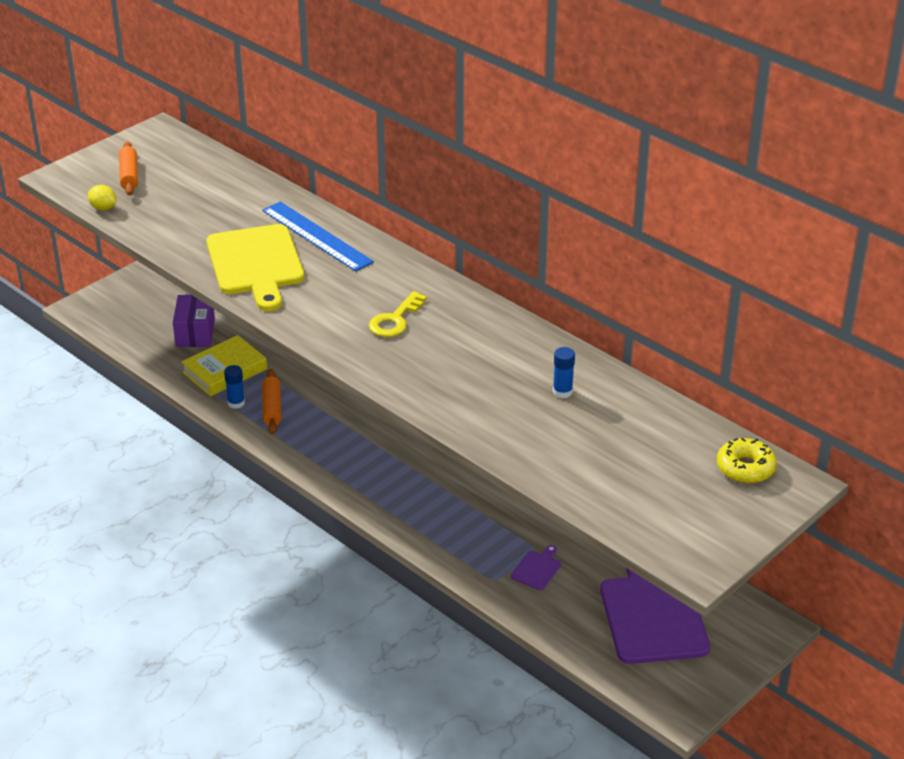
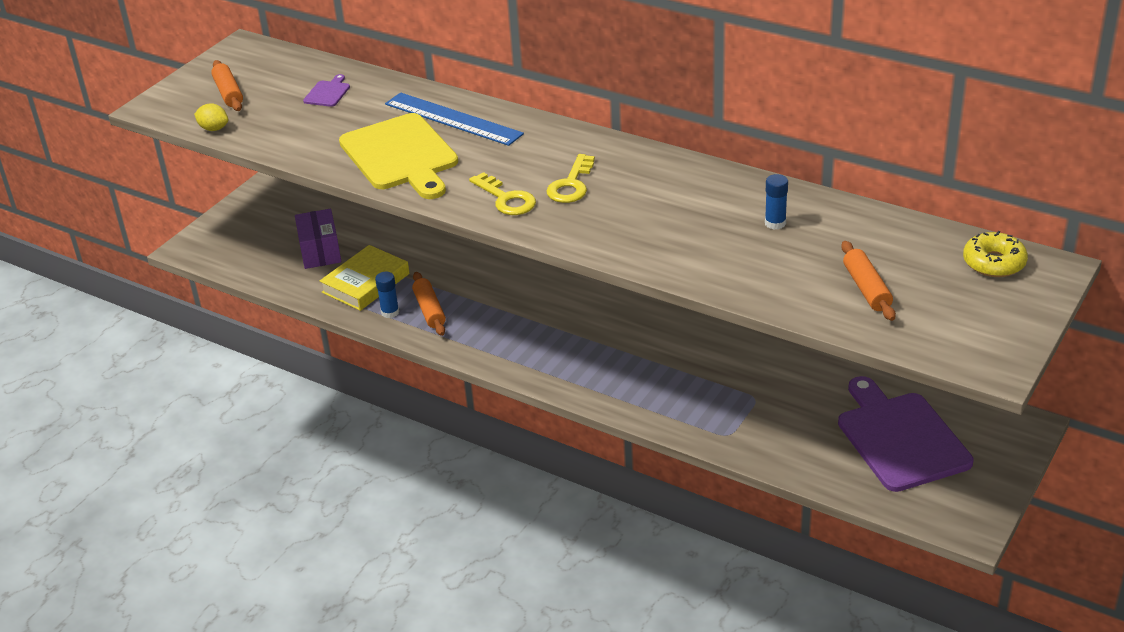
camera: 10 degrees left, 0 degrees up
(331, 323) = (506, 199): none -> yellow key
(537, 569) = (766, 416): purple cutting board -> purple cutting board (328, 93)
(616, 470) = (866, 288): none -> orange rolling pin

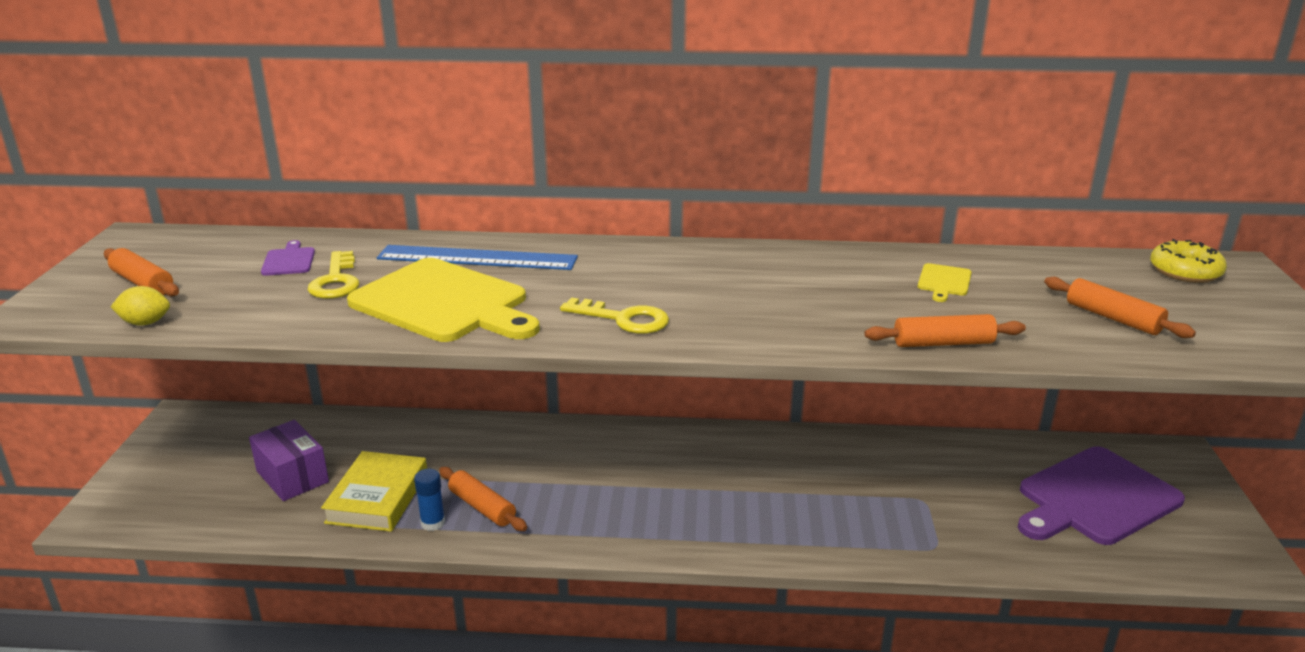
camera: 30 degrees left, 10 degrees down
(571, 184) = (685, 291): yellow key -> yellow key (336, 281)
(707, 275) = (943, 343): none -> orange rolling pin
(775, 223) = (944, 282): blue glue stick -> yellow cutting board
(900, 438) = (1095, 498): purple cutting board -> purple cutting board turned 75 degrees counterclockwise

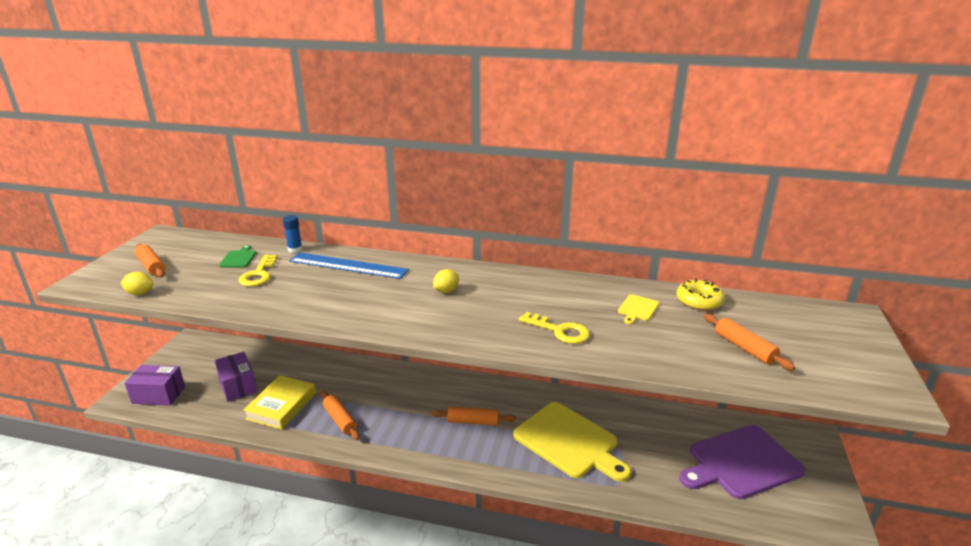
camera: 10 degrees right, 0 degrees up
(158, 504) = (159, 395): none -> purple box
(289, 260) = (239, 258): purple cutting board -> green cutting board
(433, 523) = (307, 427): blue glue stick -> blue glue stick (295, 249)
(444, 303) = (314, 295): yellow cutting board -> yellow cutting board (569, 441)
(623, 319) = (416, 317): yellow key -> yellow key (559, 331)
(651, 280) = (446, 291): none -> yellow lemon
(943, 343) = (616, 355): orange rolling pin -> orange rolling pin (473, 421)
(1185, 272) = (813, 316): yellow donut -> yellow donut (699, 301)

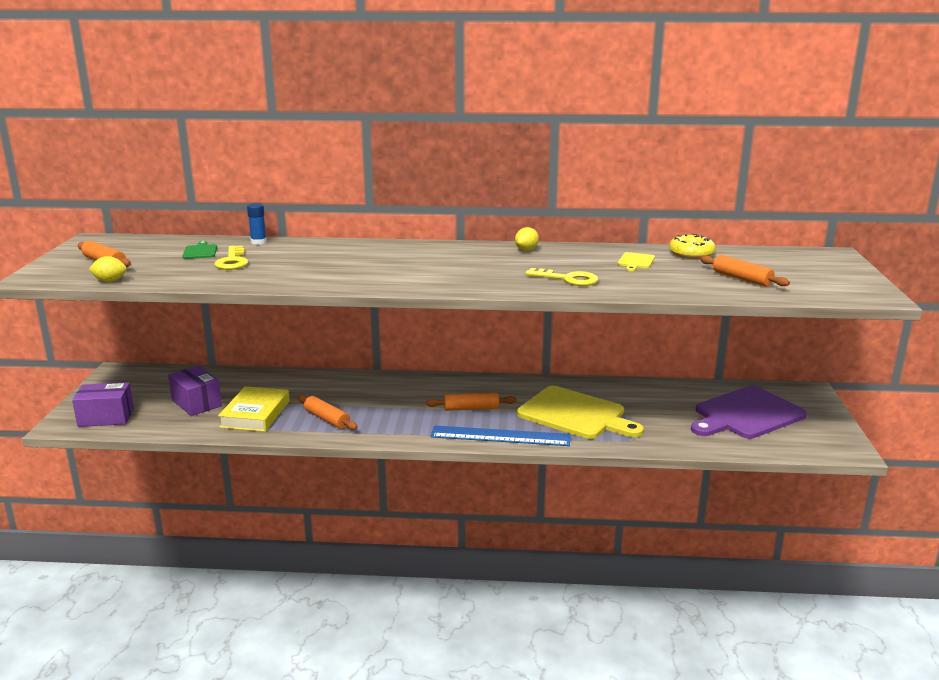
camera: 10 degrees left, 5 degrees down
(348, 265) = (326, 250): blue ruler -> blue ruler (500, 436)
(446, 291) = (441, 261): yellow lemon -> yellow lemon (526, 250)

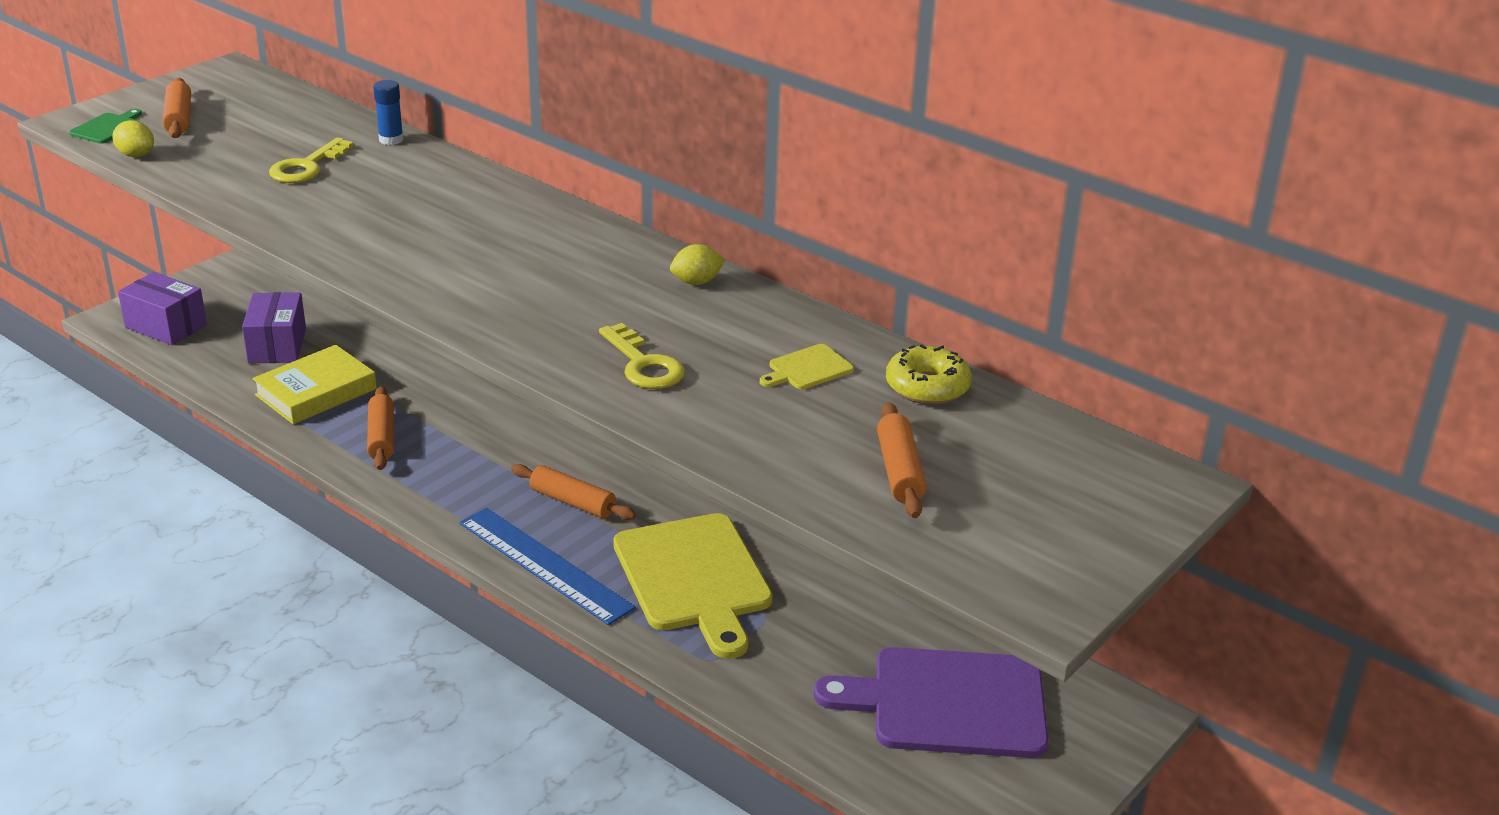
camera: 35 degrees right, 10 degrees up
(200, 251) = (301, 134): green cutting board -> green cutting board (107, 128)

